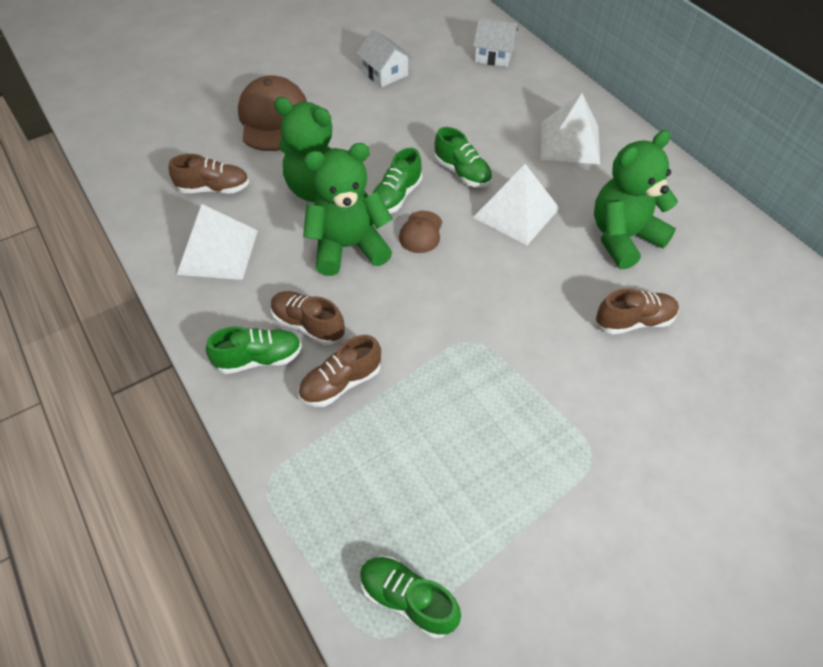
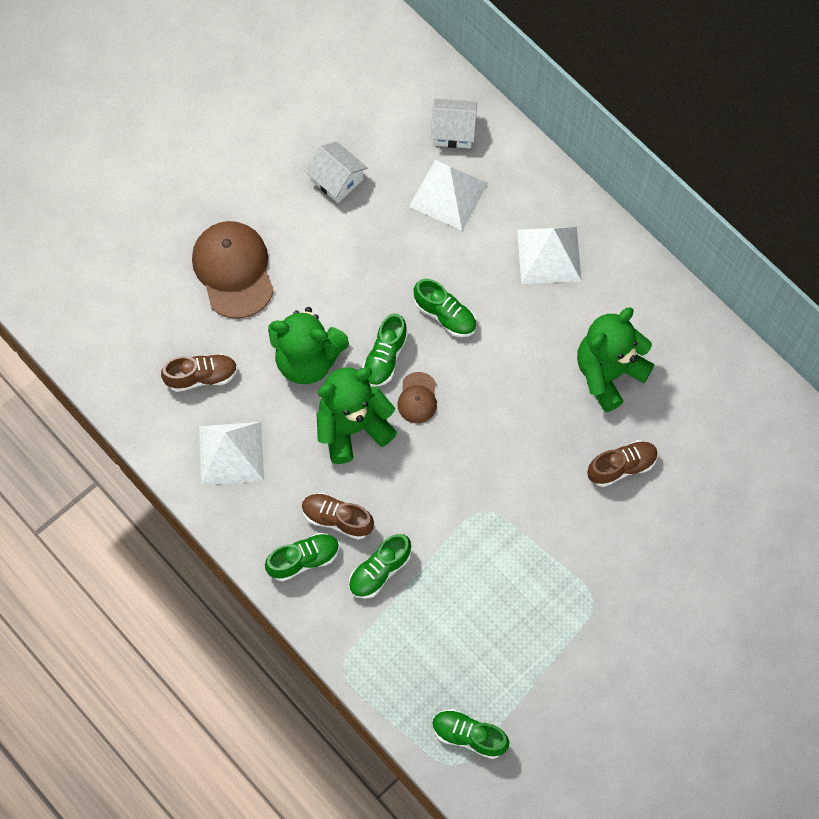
camera: 10 degrees left, 15 degrees up
(341, 383) = (379, 571): brown shoe -> green shoe
(516, 212) = (505, 358): white pyramid -> white pyramid (448, 194)

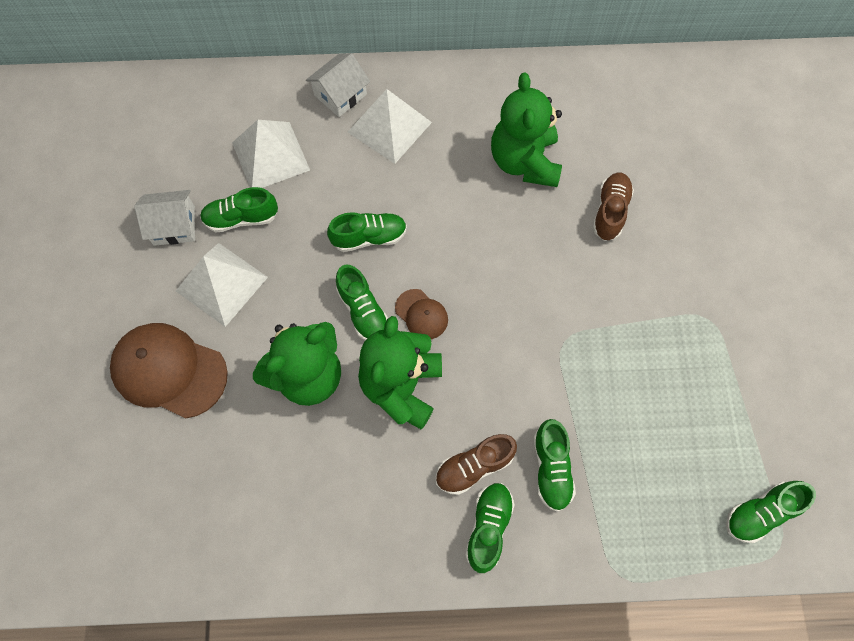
camera: 50 degrees left, 0 degrees up
(201, 377) = (239, 479): brown shoe -> none
(231, 453) = (334, 511): white pyramid -> white pyramid (221, 284)
(382, 218) = (241, 218): none -> green shoe
(453, 131) = (222, 112): white house -> white house (340, 95)

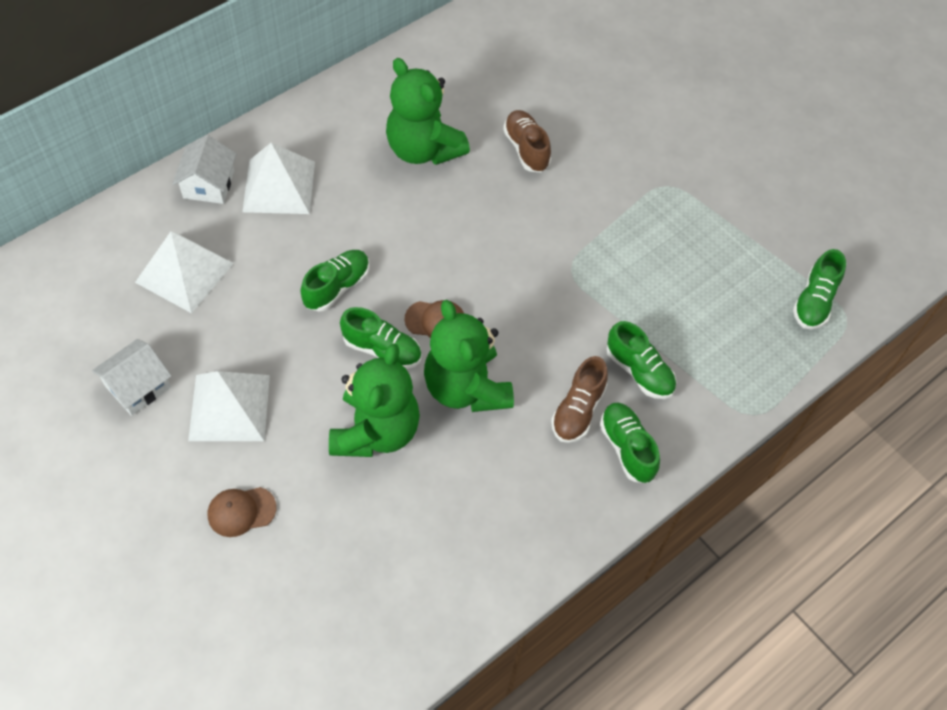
camera: 40 degrees left, 10 degrees down
(169, 371) = (241, 511): brown cap -> brown cap, size x0.50
(241, 218) = (201, 341): green shoe -> none

